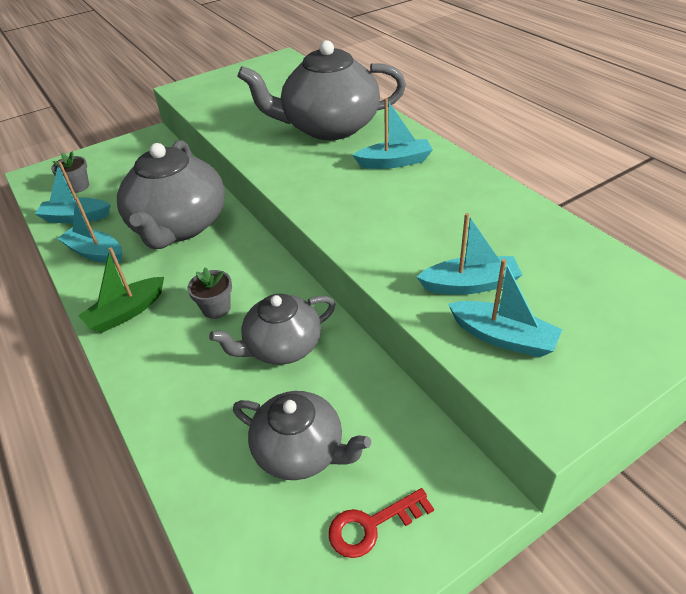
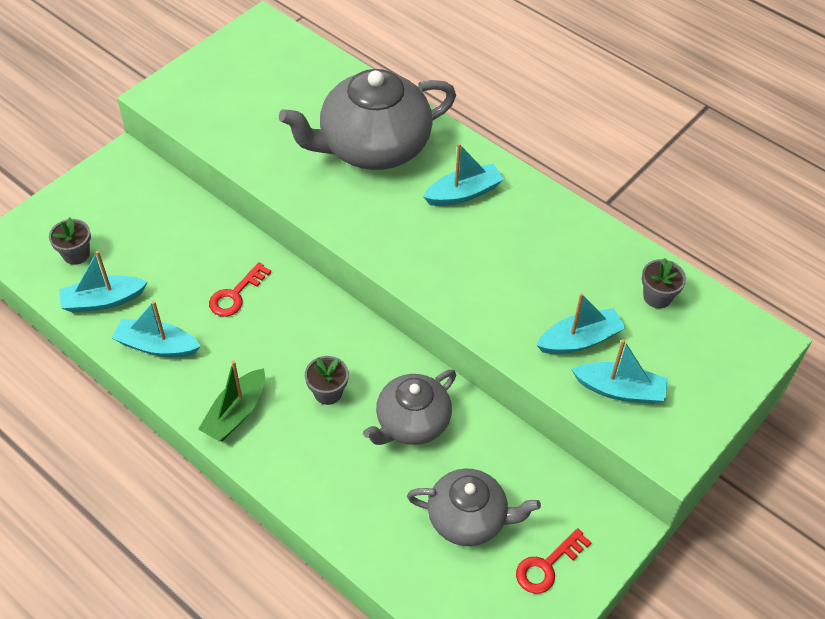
camera: 20 degrees left, 10 degrees up
(179, 226) = (235, 295): grey teapot -> red key
(568, 258) = (657, 297): none -> grey flower pot

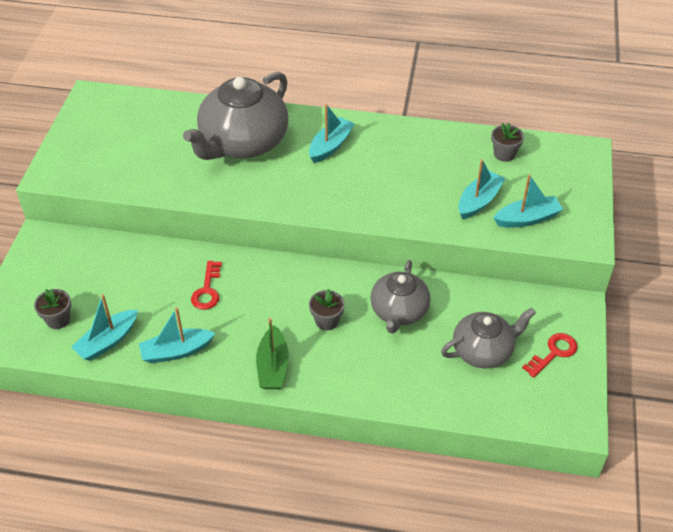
camera: 30 degrees left, 5 degrees down
(547, 566) = (553, 353): red key -> red key turned 150 degrees counterclockwise

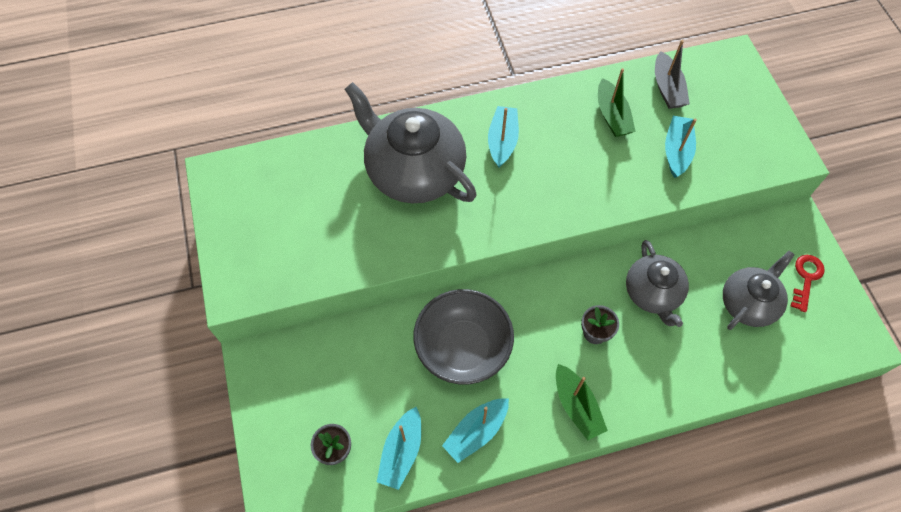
camera: 25 degrees left, 15 degrees up
(207, 290) = (463, 348): red key -> grey bowl
(243, 143) = (414, 171): grey teapot -> grey teapot turned 120 degrees clockwise
(439, 158) = (612, 116): none -> green boat
(504, 154) = (667, 88): grey flower pot -> grey boat
(527, 219) = (729, 154): turquoise boat -> none

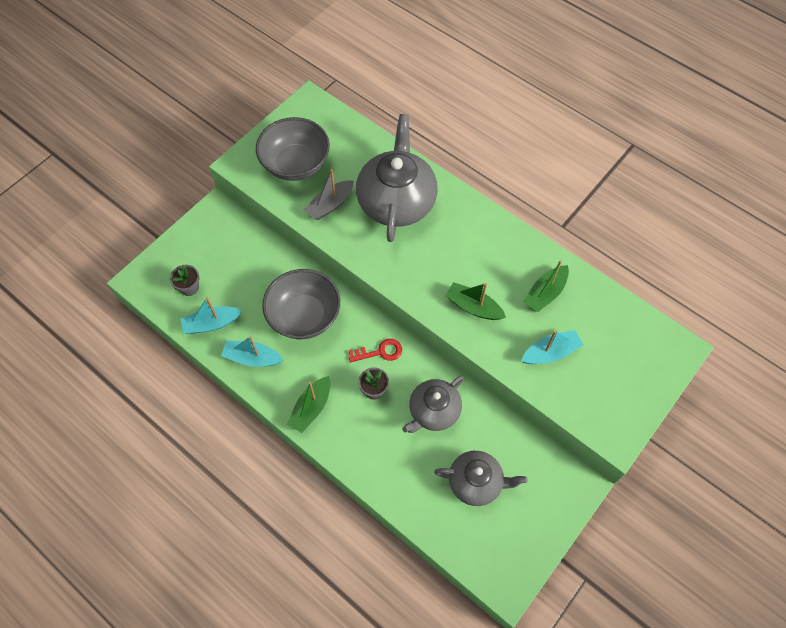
camera: 55 degrees right, 0 degrees up
(286, 235) = (296, 164): none -> grey bowl
(502, 141) = (463, 237): turquoise boat -> none
(586, 181) = (473, 307): none -> green boat
(667, 88) = (604, 316): grey boat -> grey boat (330, 205)
(806, 278) = (531, 515): red key -> red key (380, 352)

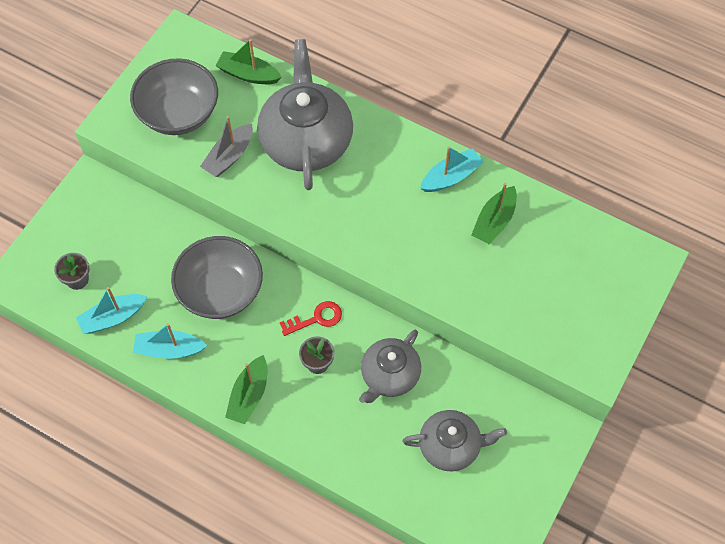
camera: 10 degrees left, 0 degrees up
(473, 307) = (416, 250): green boat -> green boat (248, 74)
(550, 352) = (510, 287): turquoise boat -> turquoise boat (450, 177)

